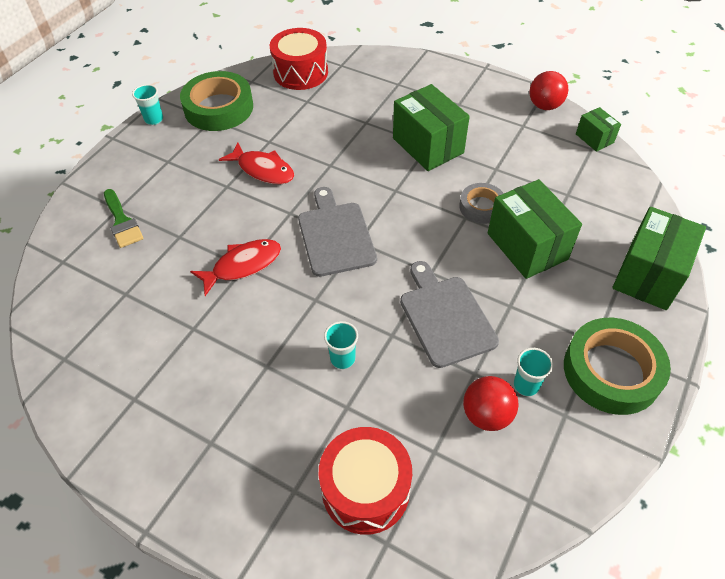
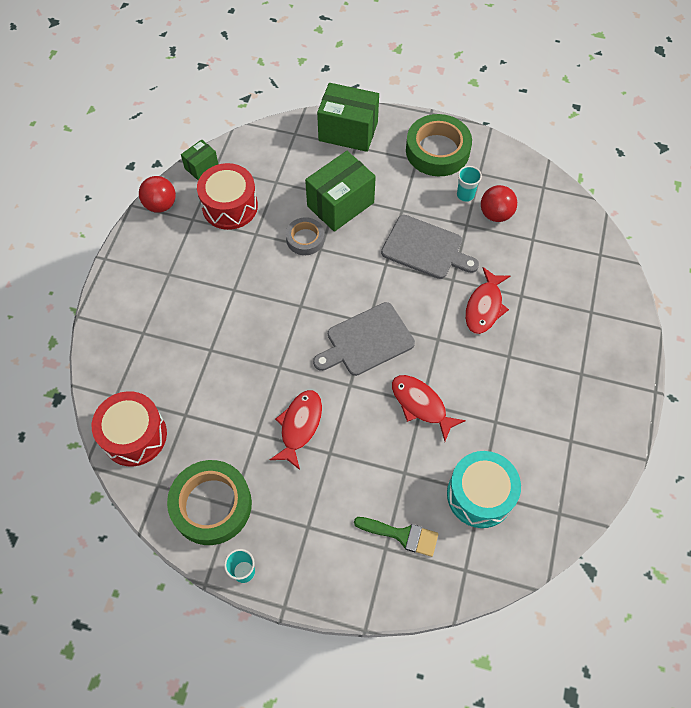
camera: 105 degrees left, 10 degrees up
(122, 222) = (401, 535): green brush -> green brush turned 60 degrees clockwise
(123, 292) = (480, 495): none -> turquoise drum
(342, 359) = (484, 307): turquoise cup -> red fish
(365, 489) = (573, 272): red drum -> red drum (230, 206)
(428, 145) = (235, 290): green box -> none
(445, 317) = (425, 248): grey cutting board -> grey cutting board turned 120 degrees counterclockwise

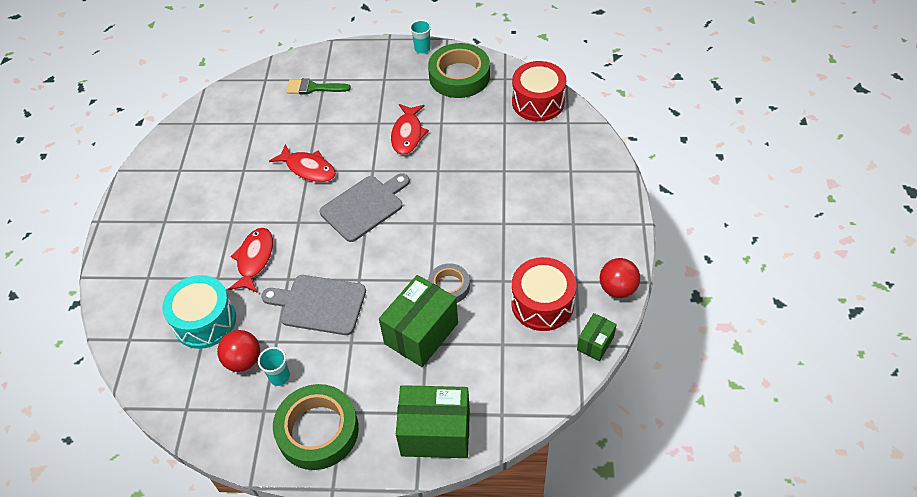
camera: 170 degrees right, 10 degrees down
(480, 495) = (255, 121): turquoise drum -> turquoise drum (205, 321)

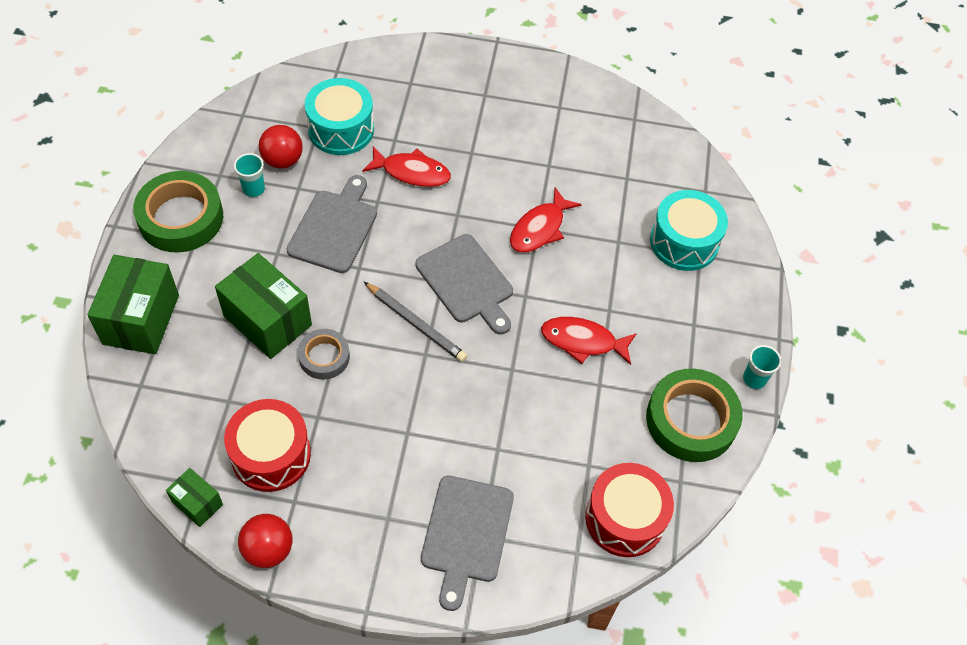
camera: 90 degrees right, 5 degrees up
(313, 88) = (684, 242): green brush -> turquoise drum
(408, 232) = (416, 324): none -> grey pencil
(572, 178) = (466, 534): none -> grey cutting board

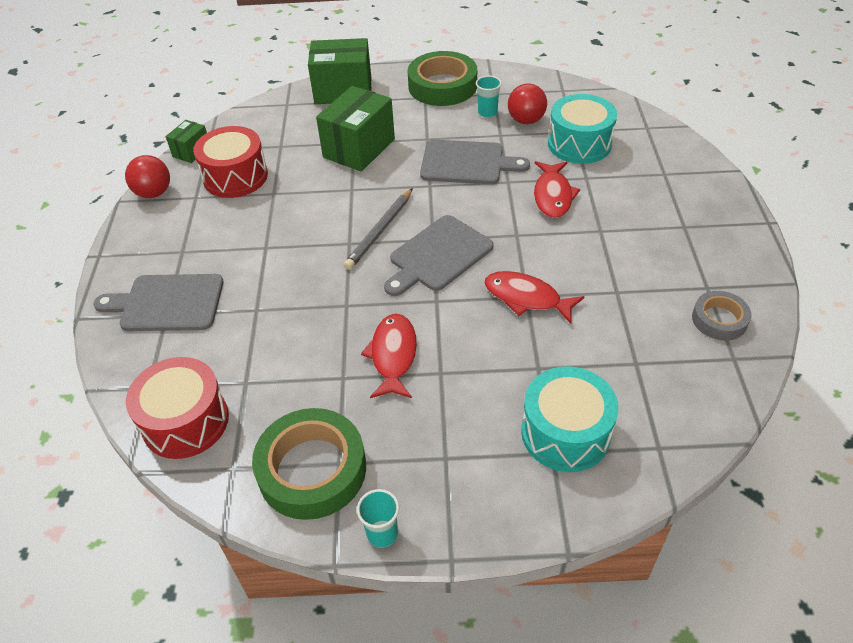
camera: 85 degrees right, 10 degrees down
(324, 357) = (331, 185): grey tape -> grey tape (719, 320)

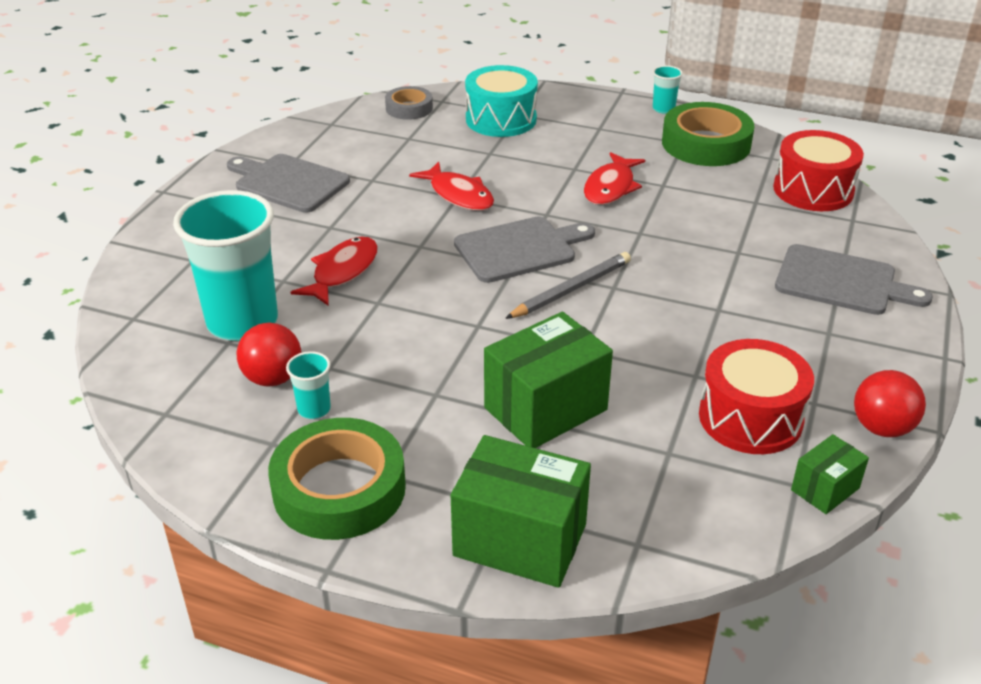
camera: 160 degrees left, 10 degrees down
(466, 163) = (409, 340): grey cutting board -> grey cutting board (288, 183)
(579, 144) = (242, 322): turquoise drum -> turquoise cup
(719, 320) = (311, 144): grey tape -> grey tape (409, 108)

